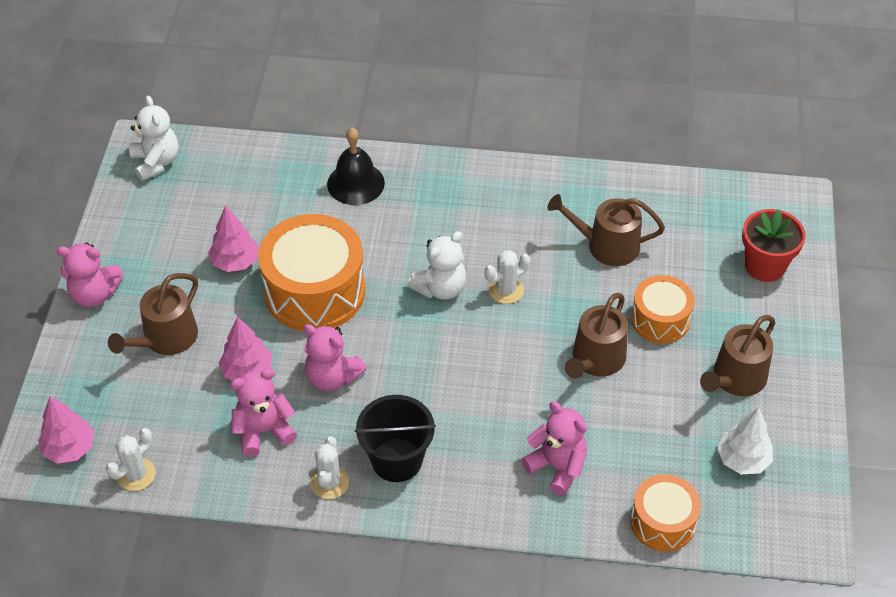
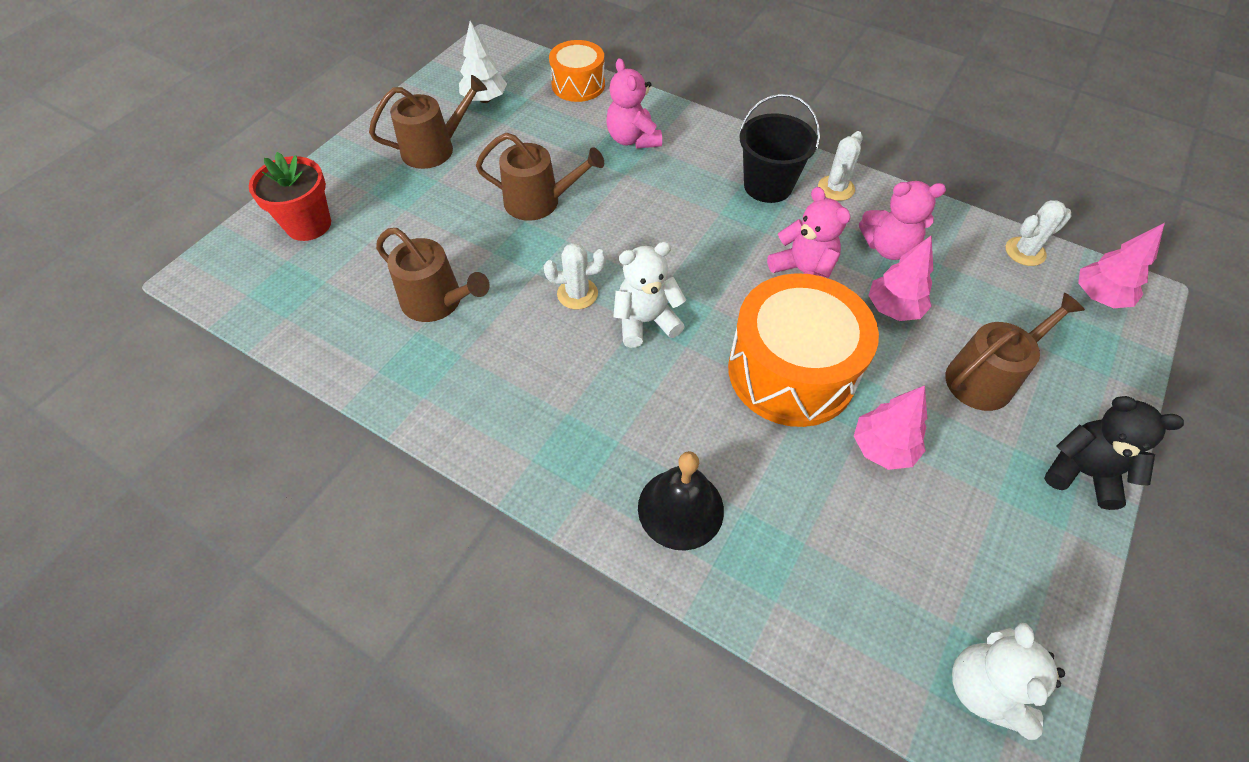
camera: 155 degrees left, 5 degrees up
(94, 294) = (1082, 472): pink teddy bear -> black teddy bear
(596, 360) = (539, 201): brown watering can -> brown watering can turned 45 degrees clockwise
(660, 319) = (451, 214): orange drum -> none

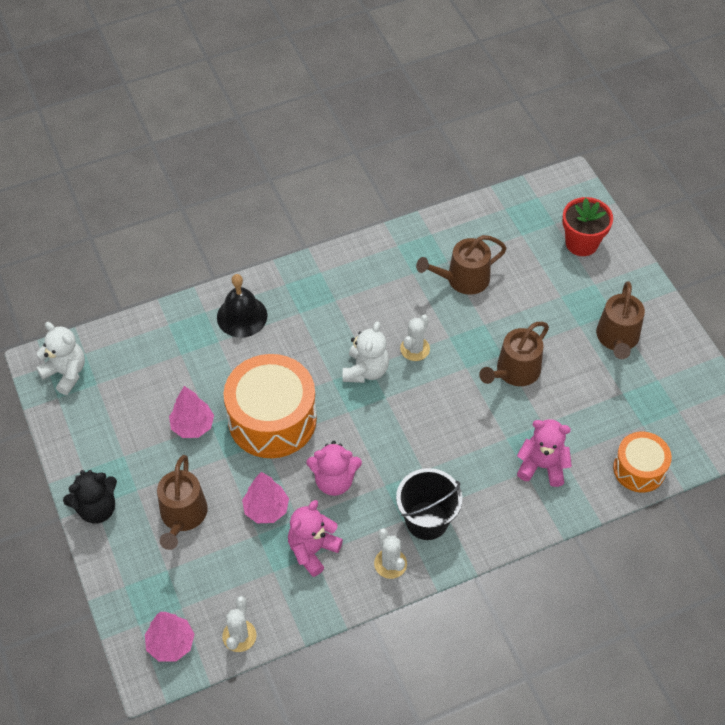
camera: 125 degrees right, 0 degrees up
(485, 99) = (660, 396): white tree -> none

